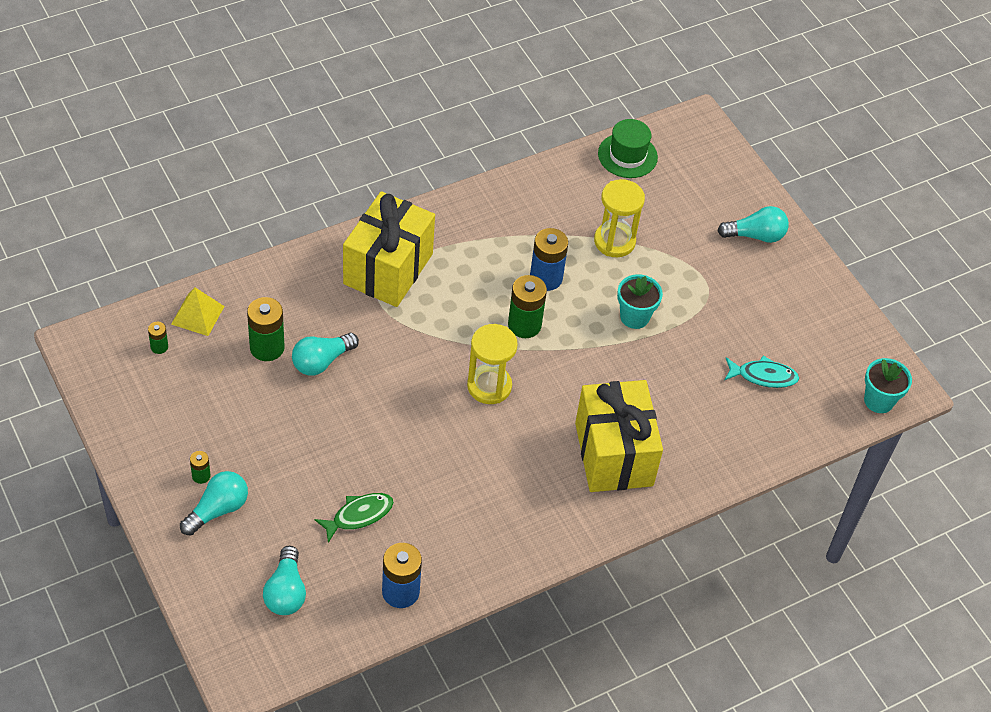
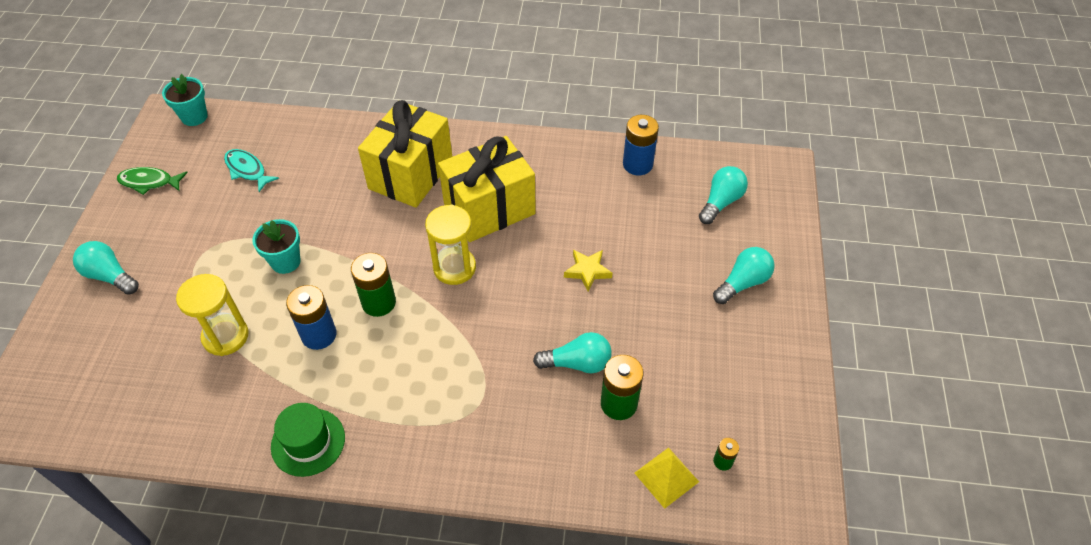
camera: 140 degrees left, 0 degrees up
(201, 476) = (743, 316): green battery -> none
(217, 510) = (742, 283): turquoise light bulb -> turquoise light bulb turned 150 degrees clockwise
(359, 515) = (633, 225): green fish -> green fish (149, 182)
(369, 445) = (587, 271): none -> yellow star
(388, 269) = (448, 424): yellow gift -> yellow gift (489, 209)
(627, 155) = (110, 420): green hat -> green hat (308, 442)

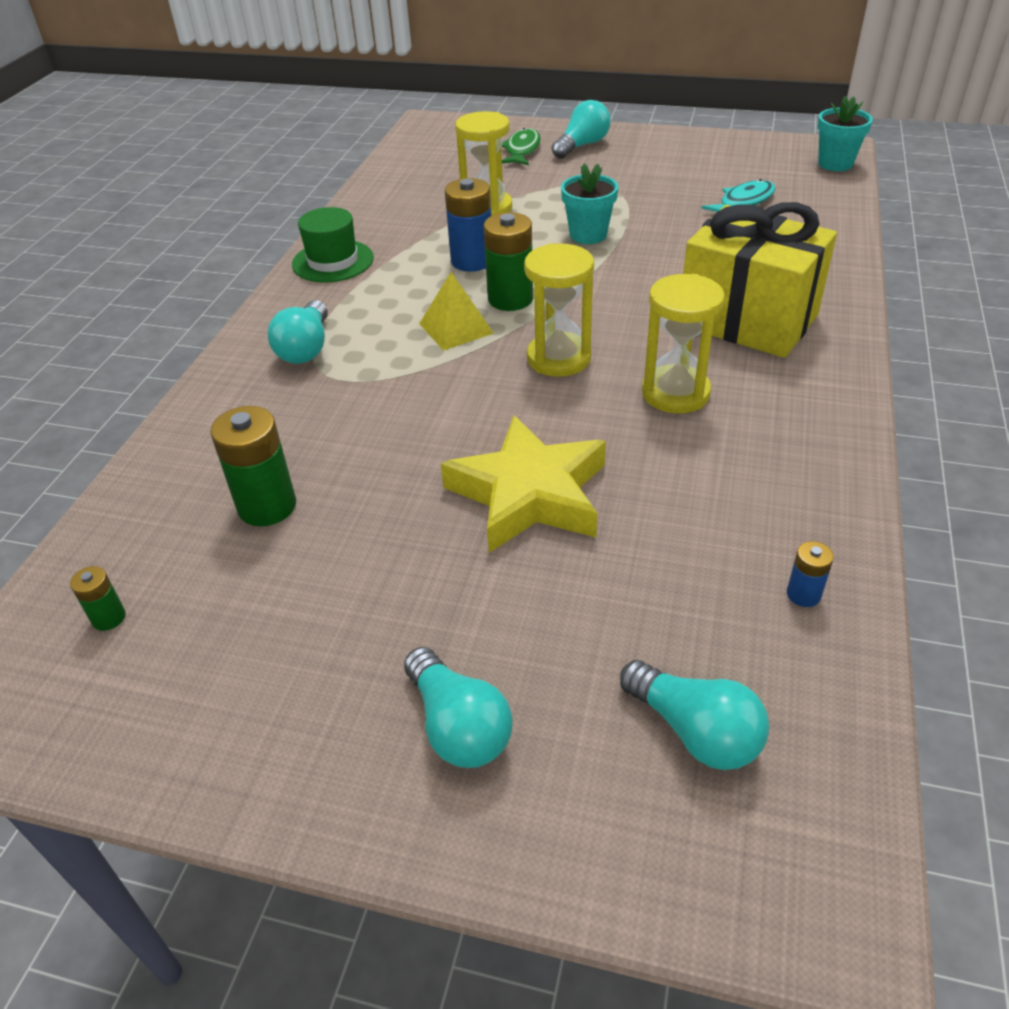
camera: 100 degrees right, 10 degrees down
(149, 182) = (718, 150): green fish -> green fish (522, 150)
(489, 209) = (675, 393): yellow gift -> yellow hourglass
(577, 363) = (354, 468): turquoise light bulb -> turquoise light bulb (306, 348)
(587, 271) = (529, 494): yellow star -> yellow star, size x1.98
(637, 164) = (803, 594): blue battery -> blue battery, size x0.51
(666, 477) = (124, 545): yellow pyramid -> yellow pyramid (456, 328)

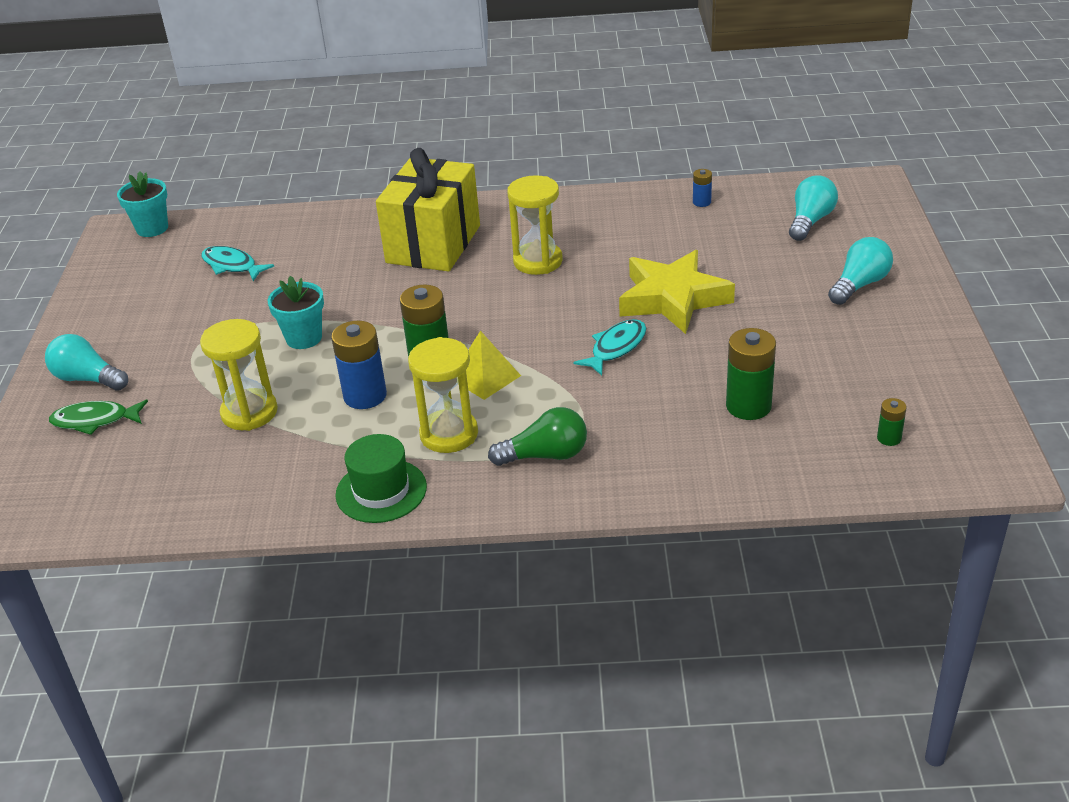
camera: 105 degrees left, 5 degrees down
(306, 348) = (545, 455): turquoise light bulb -> green light bulb
(450, 424) = (616, 348): none -> turquoise fish
(559, 358) = (512, 316): yellow hourglass -> yellow hourglass (449, 434)

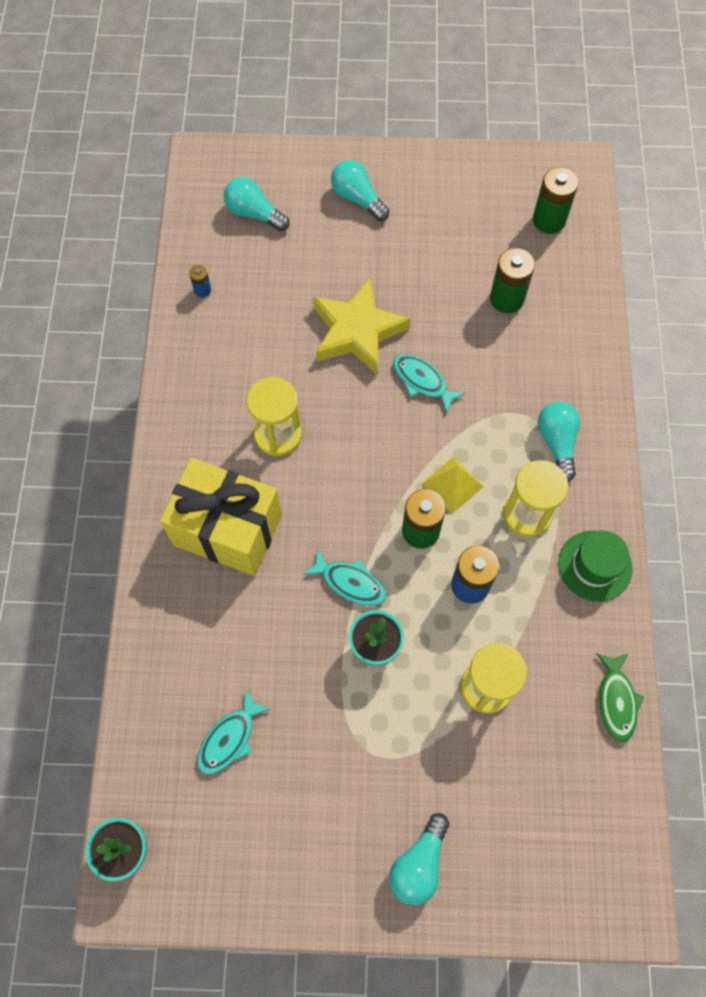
camera: 90 degrees left, 30 degrees up
(95, 420) = (487, 839): green fish -> green fish (616, 701)
(374, 317) = (350, 582): none -> turquoise fish
(545, 455) = (557, 443): green light bulb -> turquoise light bulb
(889, 438) = (549, 220): green battery -> green battery, size x1.97

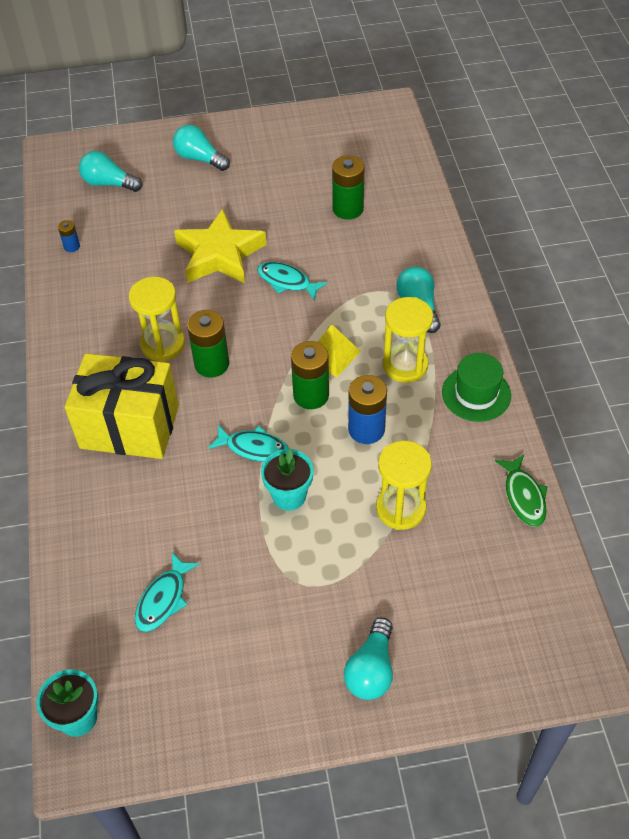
camera: 10 degrees left, 15 degrees down
(549, 220) = (371, 148): green battery -> green battery (211, 364)

